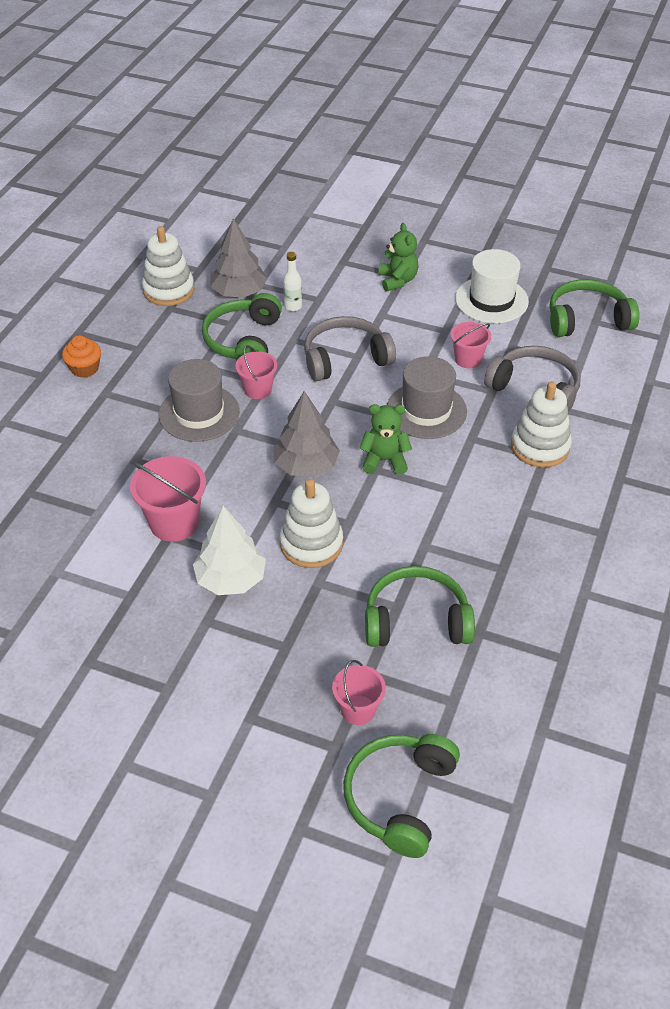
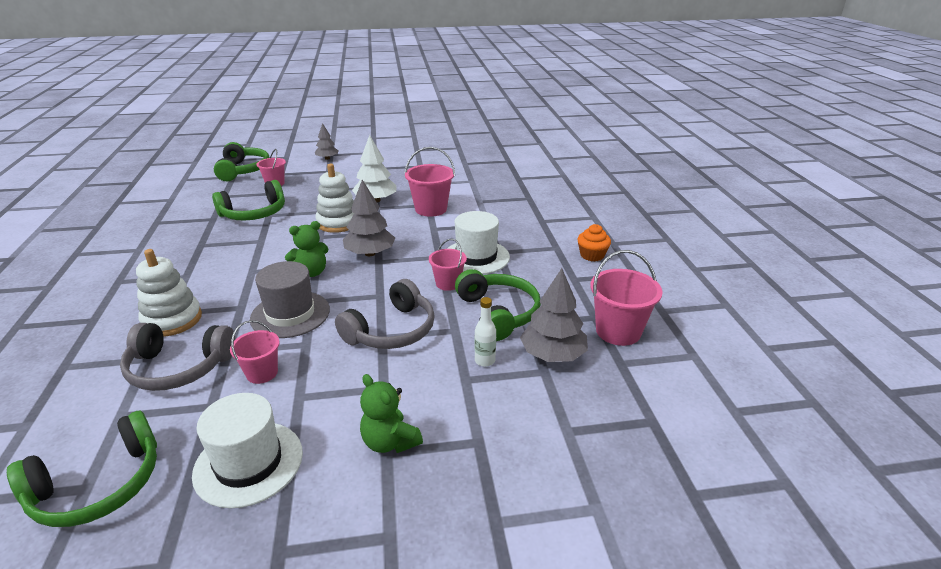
camera: 150 degrees right, 15 degrees down
(168, 290) = (618, 331): white stacking toy -> pink bucket
(199, 413) = (476, 257): grey hat -> white hat
(226, 777) = (327, 158): none -> grey tree

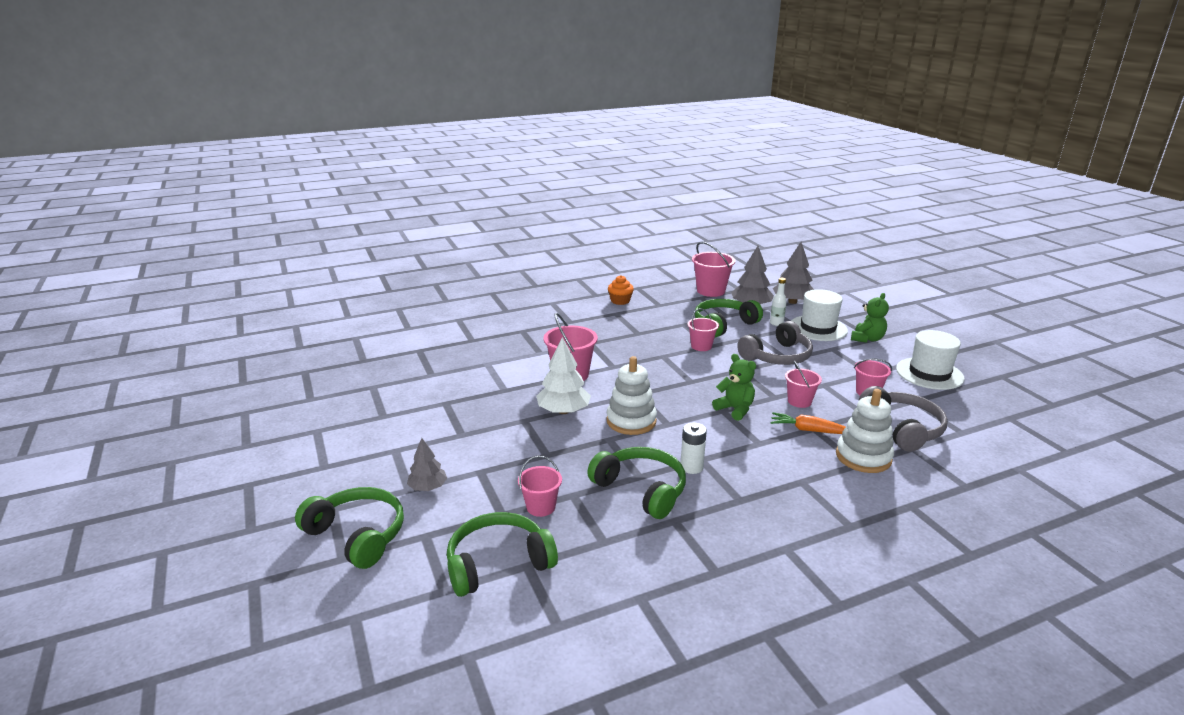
camera: 105 degrees left, 5 degrees down
(99, 486) = (1002, 414): green headphones -> green headphones (358, 535)
(240, 303) = (809, 430): none -> orange carrot
(256, 235) = (691, 467): none -> white battery
(290, 314) = (799, 401): grey hat -> pink bucket
(370, 253) = (681, 388): grey tree -> grey tree (792, 302)
(392, 330) = (777, 356): grey headphones -> grey headphones turned 120 degrees clockwise
(476, 257) = (652, 341): white hat -> white hat (818, 328)

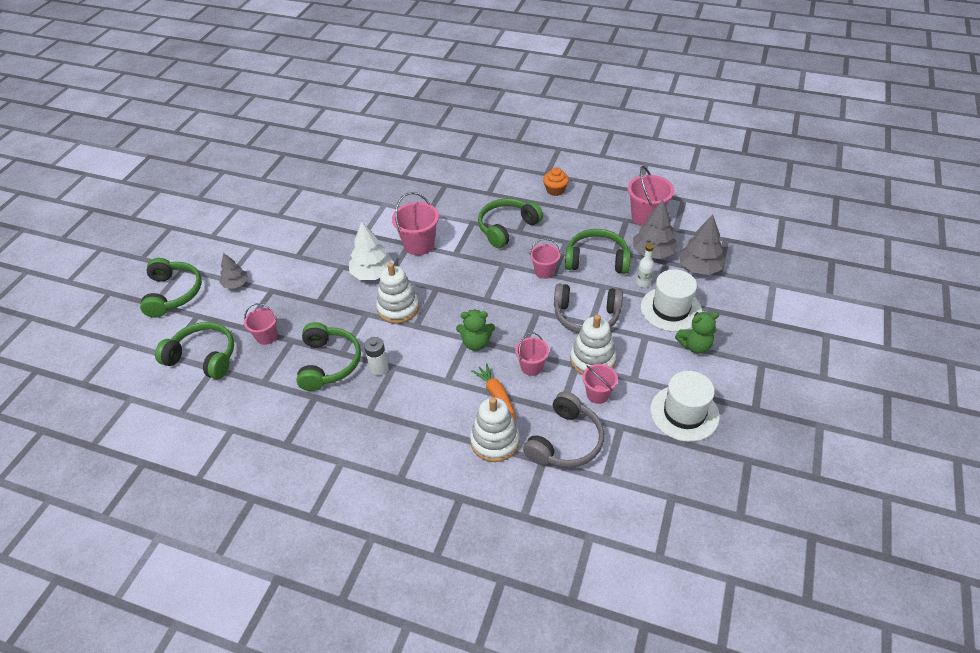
camera: 45 degrees right, 20 degrees up
(624, 335) = (507, 228): none -> green headphones
(735, 409) = (476, 343): green teddy bear -> green teddy bear turned 90 degrees clockwise
(828, 376) = (592, 360): none -> white stacking toy

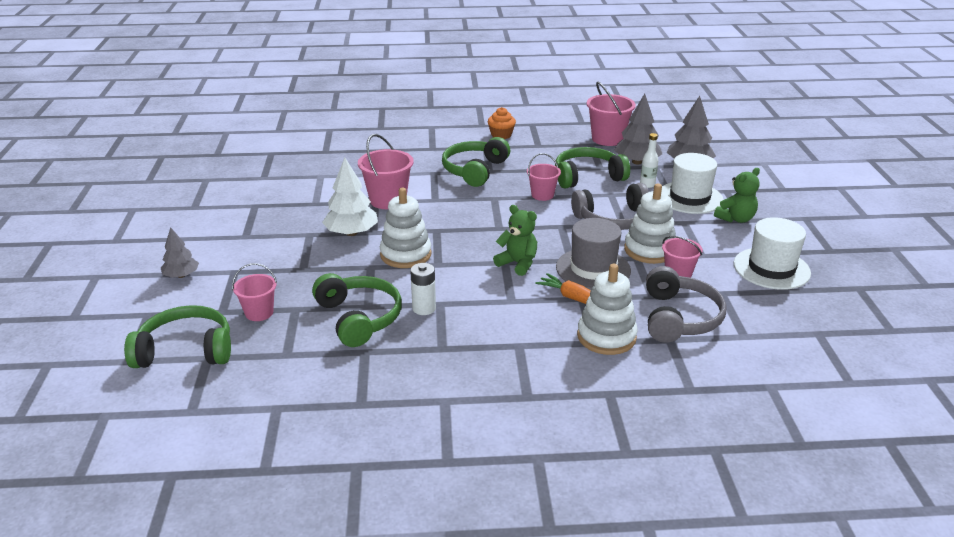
camera: 25 degrees left, 15 degrees down
(174, 293) = (98, 301): green headphones -> none
(476, 343) = (518, 263): green teddy bear -> green teddy bear turned 120 degrees counterclockwise
(531, 367) = (593, 269): pink bucket -> grey hat

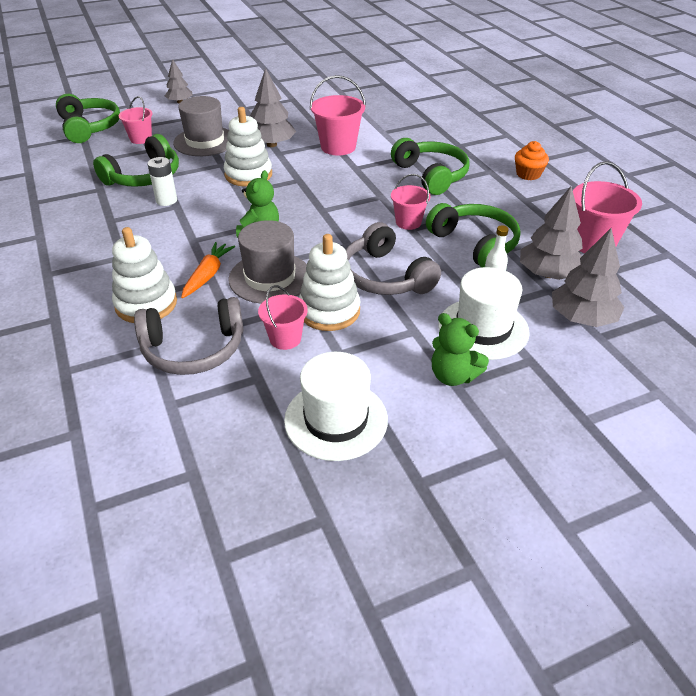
camera: 70 degrees right, 10 degrees up
(308, 270) = (205, 141): none -> grey hat
(351, 233) = (271, 144): white tree -> grey tree
(474, 170) = (431, 175): green headphones -> green headphones turned 60 degrees clockwise

